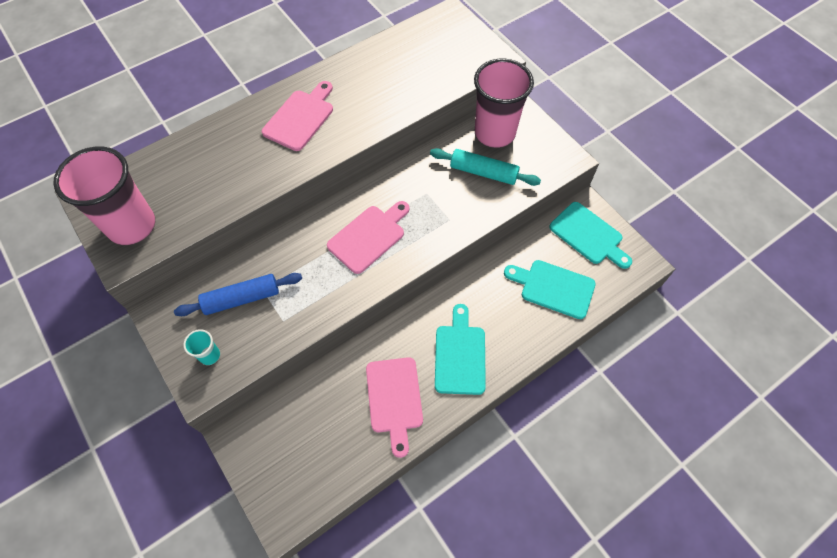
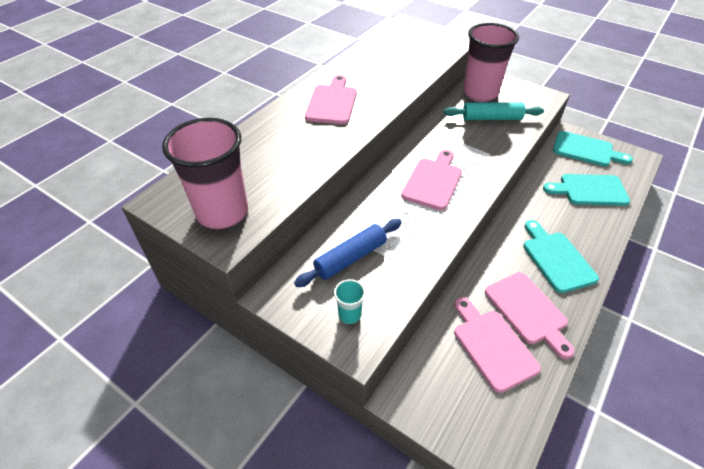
camera: 20 degrees left, 15 degrees down
(340, 420) = (492, 346): none -> pink cutting board

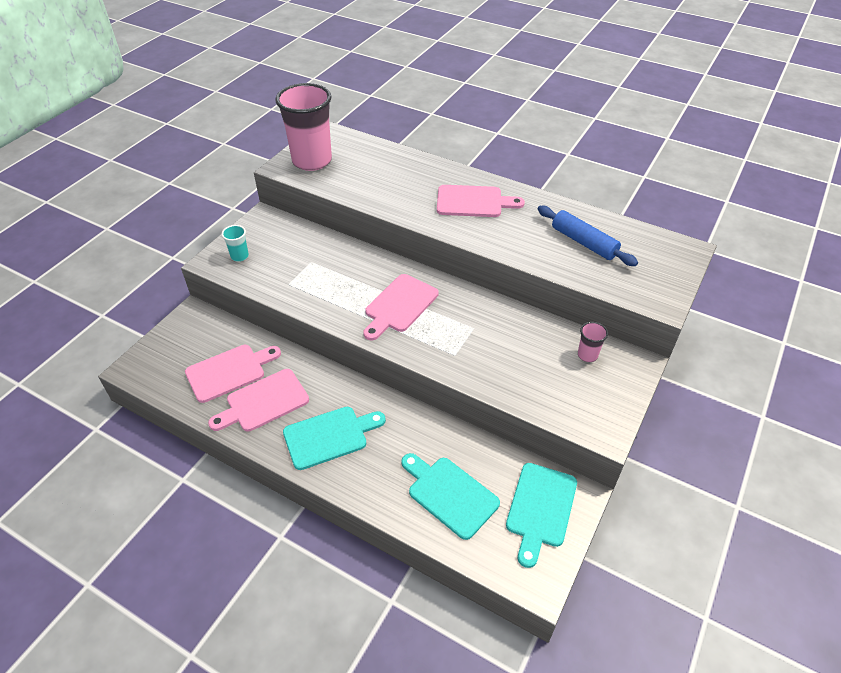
camera: 85 degrees right, 0 degrees up
(350, 258) = (297, 253): blue rolling pin -> blue rolling pin (584, 242)
(433, 181) = (399, 305): pink cutting board -> pink cutting board turned 105 degrees clockwise
(480, 93) = (587, 355): pink cup -> pink cup, size x0.42
(491, 118) = (530, 362): turquoise rolling pin -> none
(589, 190) = (450, 494): turquoise cutting board -> turquoise cutting board turned 45 degrees counterclockwise

